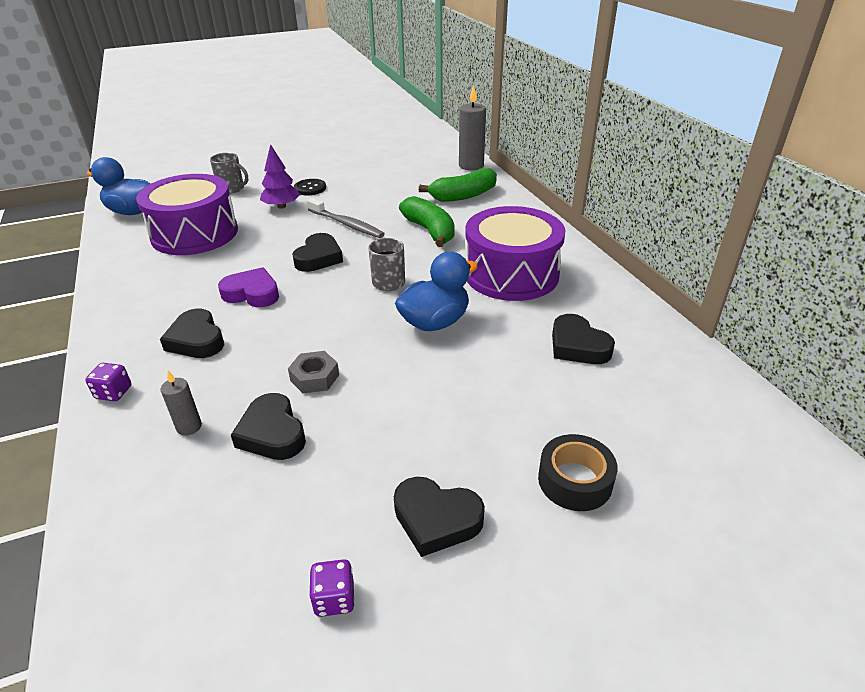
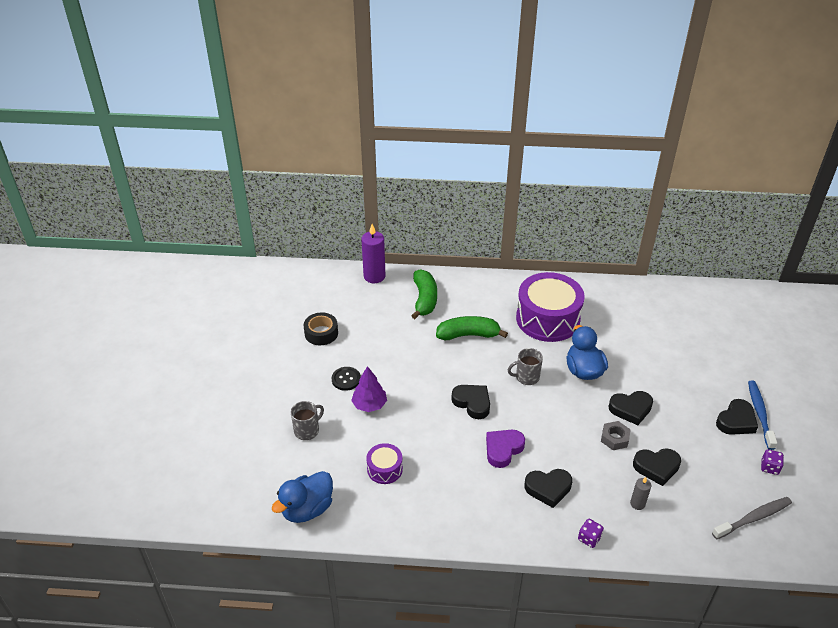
camera: 65 degrees left, 5 degrees up
(195, 234) = (384, 469): purple drum -> purple drum, size x0.47
(347, 224) = (429, 374): grey toothbrush -> grey toothbrush (753, 518)
(471, 166) = (374, 276): grey candle -> purple candle
(480, 555) = (759, 414): none -> blue toothbrush
(575, 480) = (727, 367): black tape -> black tape (321, 333)
(577, 346) = (632, 323): black heart -> black heart (631, 409)

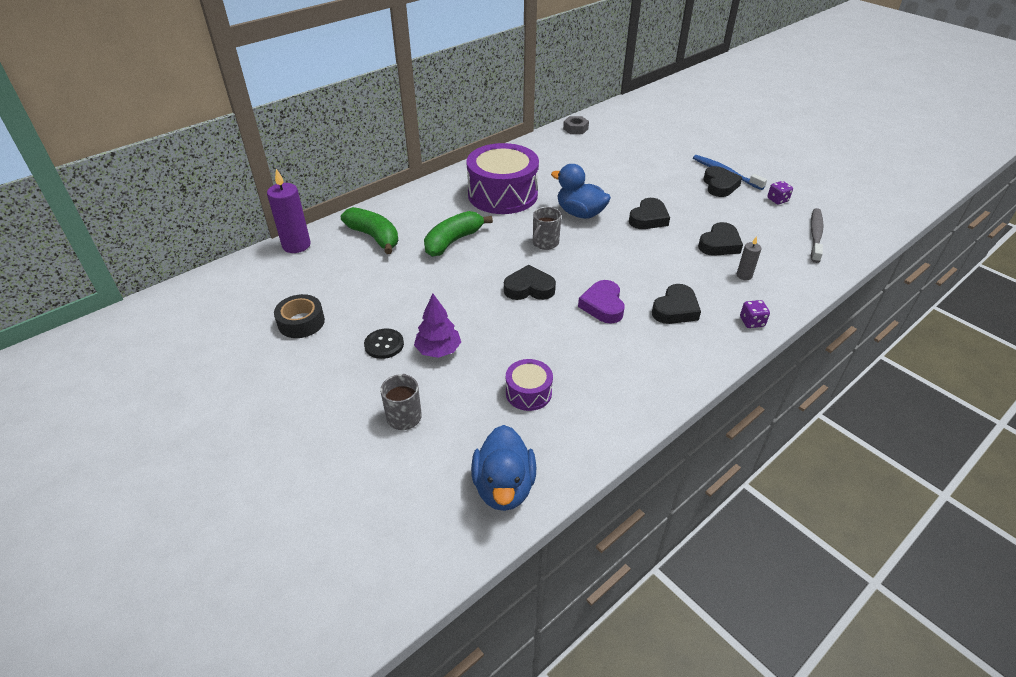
camera: 45 degrees left, 0 degrees up
(614, 438) = (667, 244): grey nut -> grey nut (575, 129)

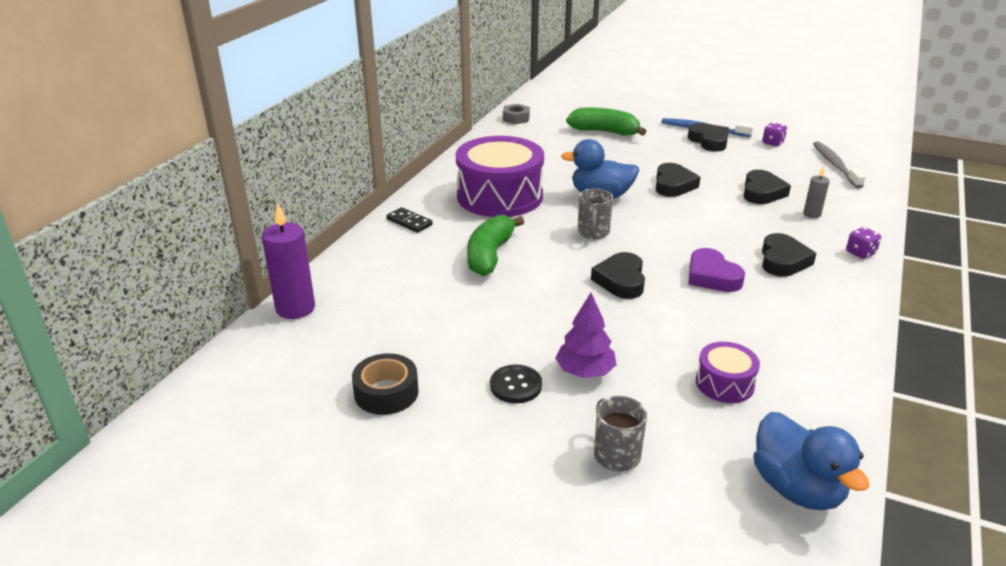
camera: 25 degrees left, 10 degrees down
(374, 237) = (389, 274): green banana -> green banana (604, 132)
(421, 199) = (409, 222): none -> black domino
(529, 288) = (621, 280): black heart -> black heart turned 60 degrees counterclockwise

